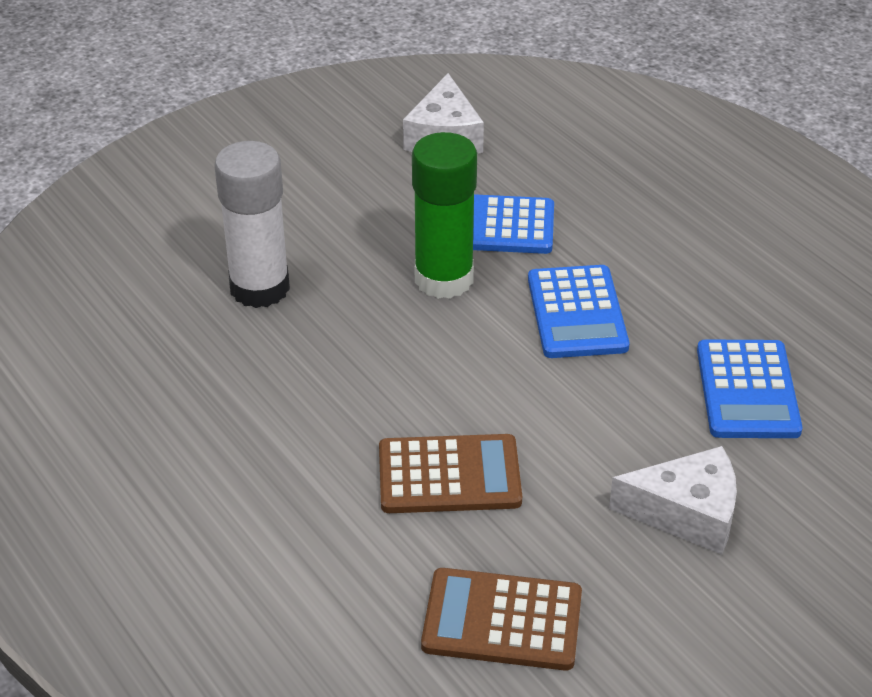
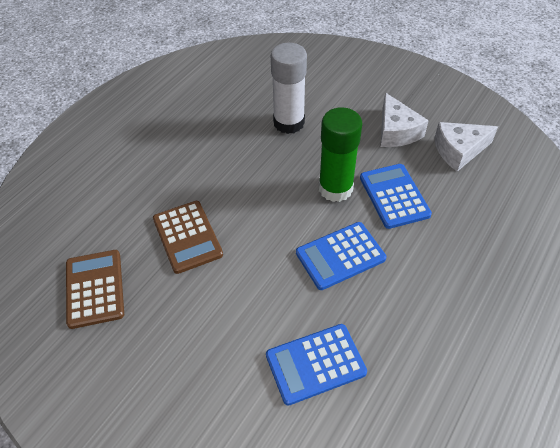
camera: 70 degrees right, 10 degrees up
(687, 513) = (196, 355): white cheese -> white cheese (396, 131)

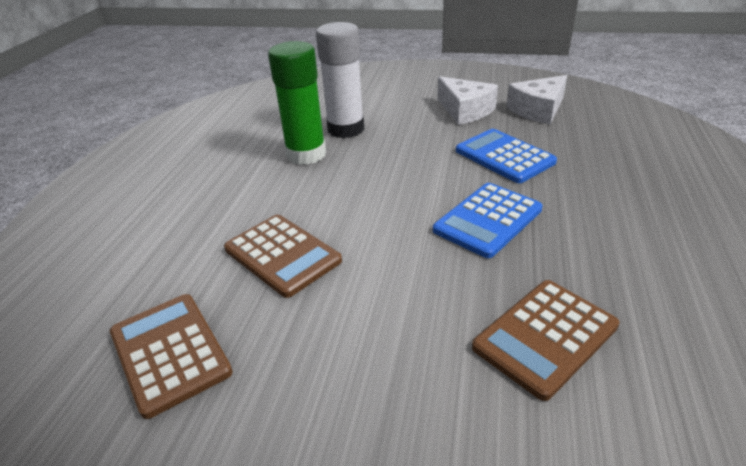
camera: 20 degrees left, 15 degrees down
(315, 364) = (545, 337): blue calculator -> brown calculator
(335, 188) = (436, 166): green glue stick -> green glue stick (306, 154)

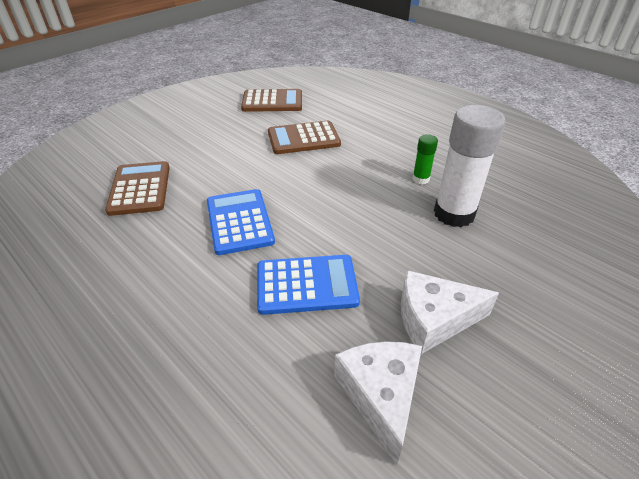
camera: 120 degrees right, 5 degrees up
(306, 154) = (421, 179): green glue stick -> green glue stick, size x0.47

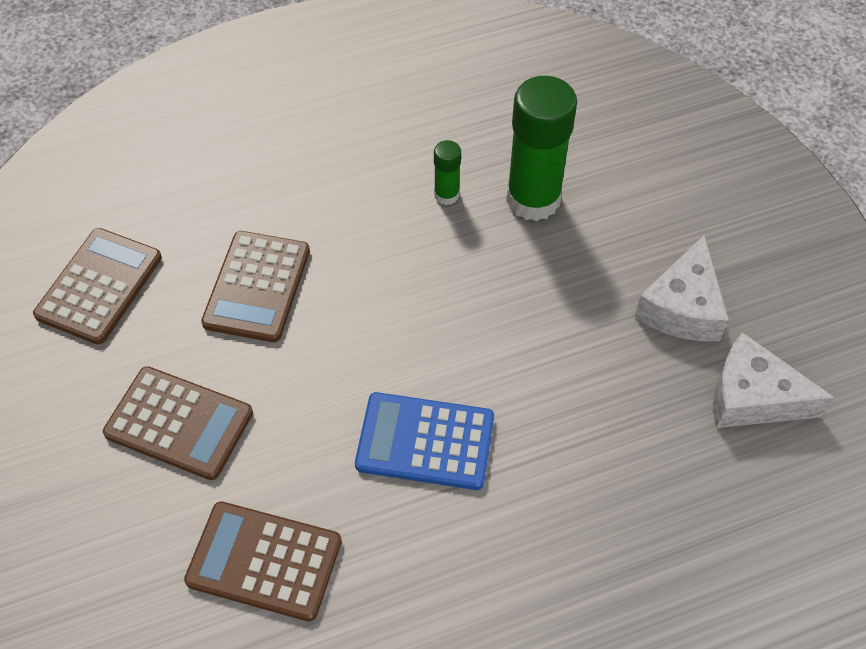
camera: 65 degrees left, 15 degrees up
(210, 141) = (179, 423): none -> brown calculator
(306, 285) = (582, 405): blue calculator -> none
(454, 214) = (533, 199): white glue stick -> green glue stick

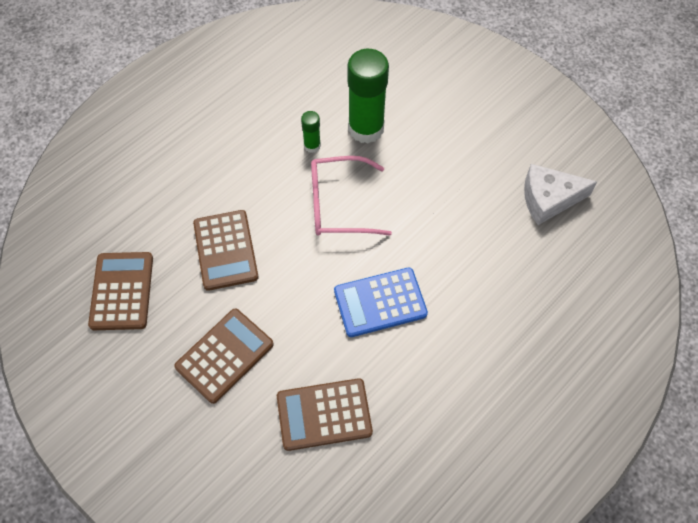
camera: 25 degrees left, 5 degrees up
(179, 423) = (224, 355): brown calculator -> brown calculator turned 45 degrees counterclockwise
(440, 286) = (339, 204): none -> pink glasses
(682, 307) = (485, 161): white cheese -> none

